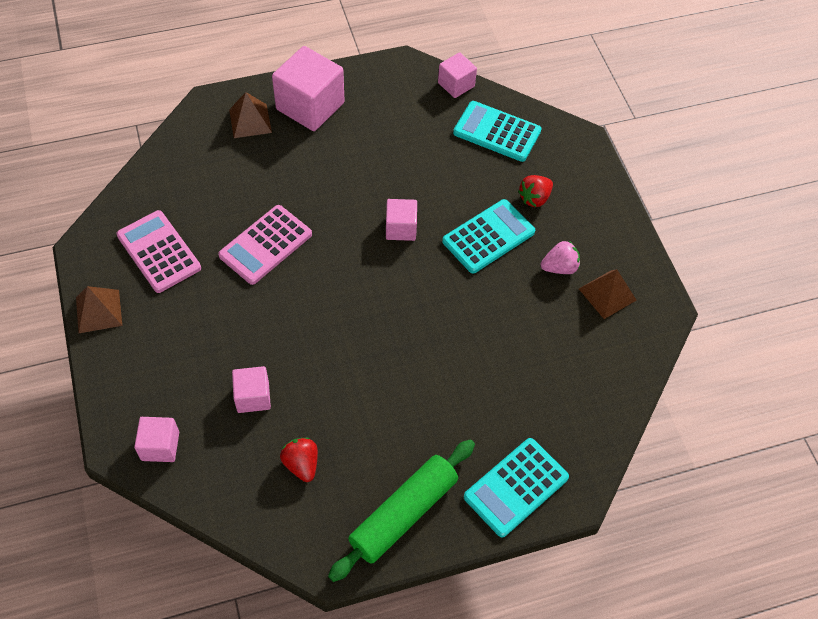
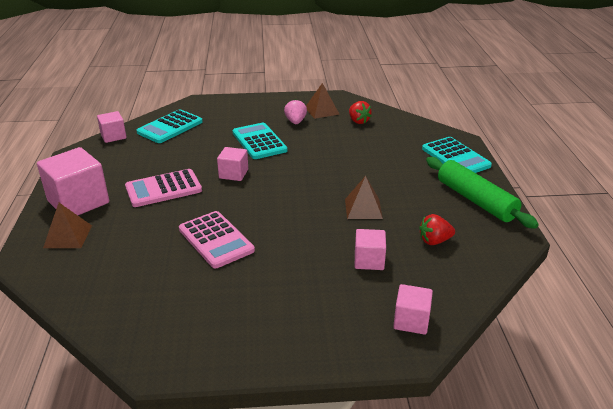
camera: 75 degrees left, 25 degrees down
(99, 311) = (244, 358): brown pyramid -> brown pyramid (363, 208)
(159, 252) = (190, 307): pink calculator -> pink calculator (163, 189)
(534, 198) = (236, 122): red strawberry -> red strawberry (358, 121)

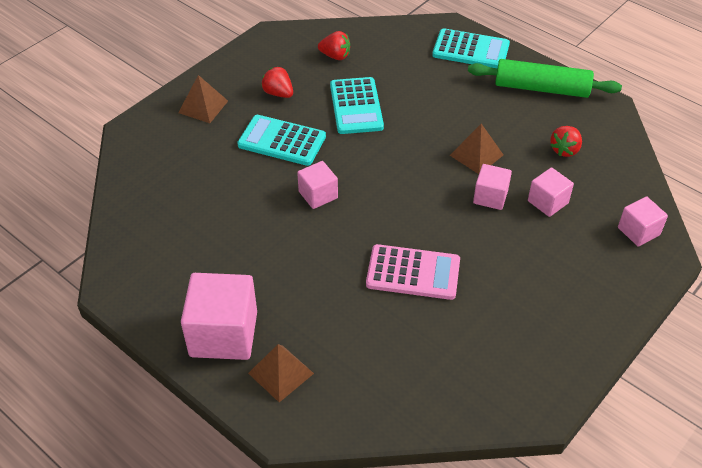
camera: 45 degrees left, 15 degrees up
(113, 136) = (115, 236): pink cube -> pink cube (490, 197)
(163, 189) = (281, 258): pink calculator -> none
(170, 127) = (159, 183): turquoise calculator -> turquoise calculator (356, 106)
(295, 122) = (278, 93): pink strawberry -> red strawberry
(322, 110) = (282, 63): brown pyramid -> brown pyramid (203, 106)

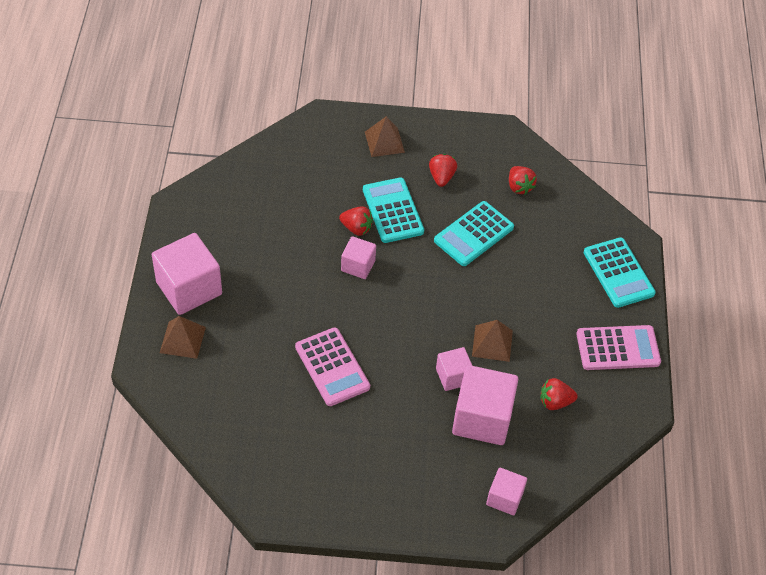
camera: 50 degrees right, 5 degrees up
(276, 174) = (356, 228): none -> red strawberry
(541, 88) = (618, 348): green rolling pin -> pink calculator
(547, 202) = (482, 418): pink cube -> pink cube, size x1.81

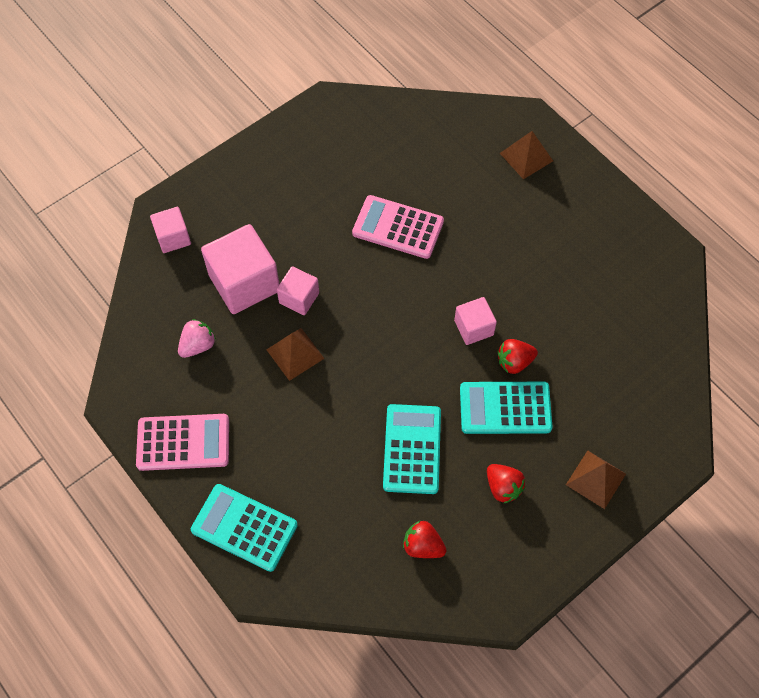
camera: 140 degrees right, 10 degrees up
(189, 288) = (572, 196): pink cube -> none
(392, 211) = (505, 408): turquoise calculator -> turquoise calculator turned 150 degrees clockwise
(555, 402) = (198, 345): red strawberry -> pink strawberry
(618, 348) = (183, 442): pink calculator -> pink calculator turned 135 degrees counterclockwise

